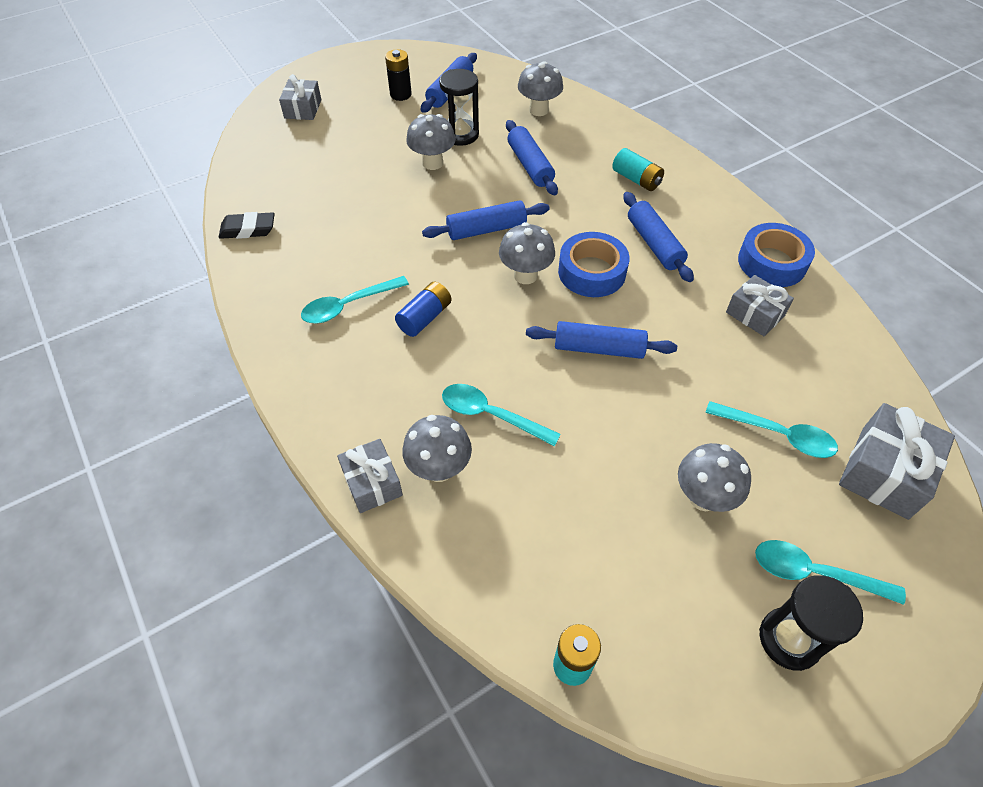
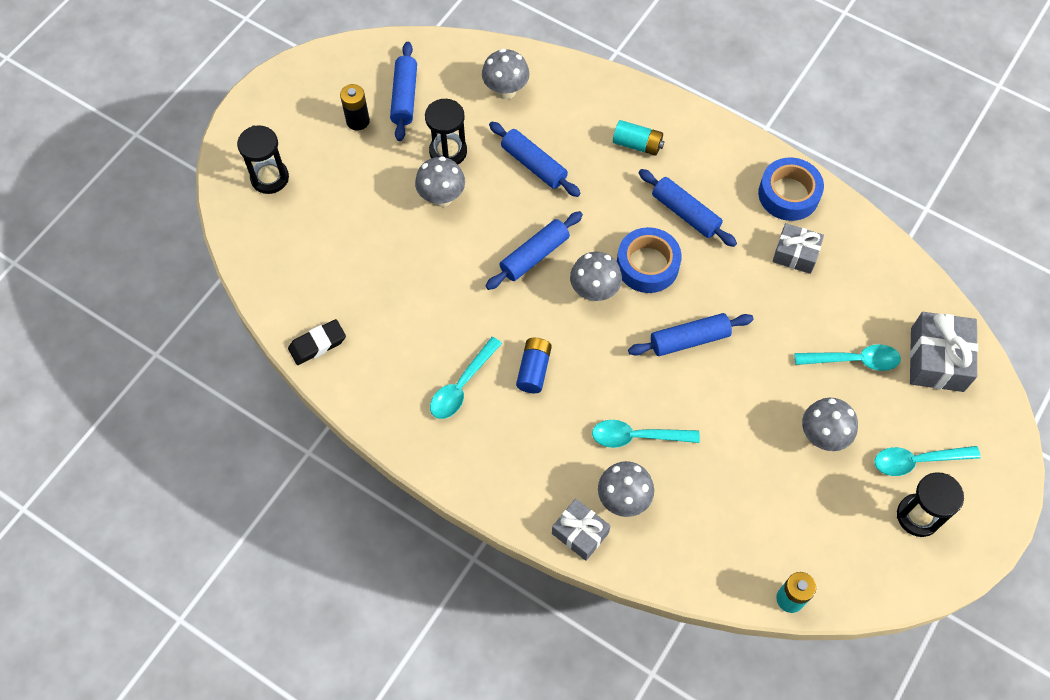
camera: 25 degrees left, 10 degrees up
(303, 109) = (270, 178): grey gift -> black hourglass

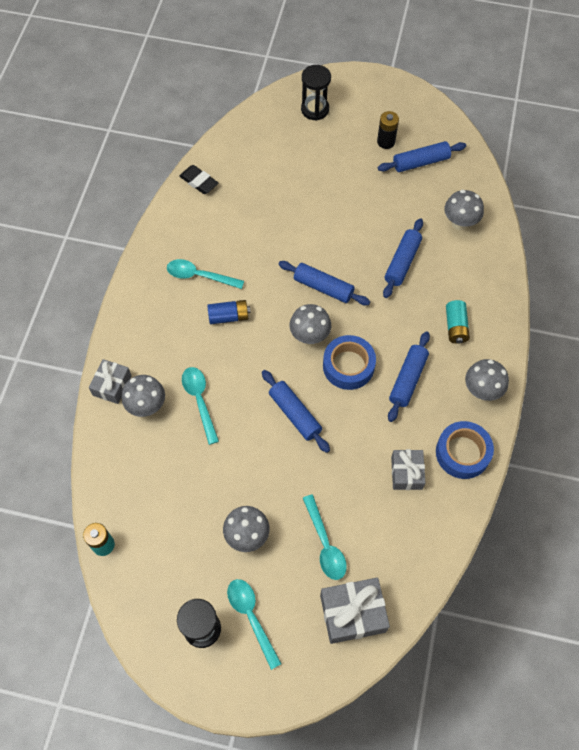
camera: 70 degrees right, 0 degrees up
(441, 197) = (346, 213): grey mushroom -> grey mushroom (481, 390)
(448, 151) = (387, 204): black hourglass -> none

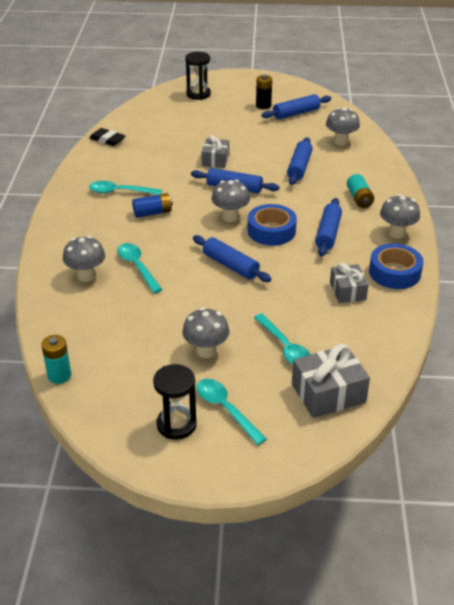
camera: 10 degrees left, 25 degrees down
(112, 385) = (49, 266): grey gift -> grey gift (215, 160)

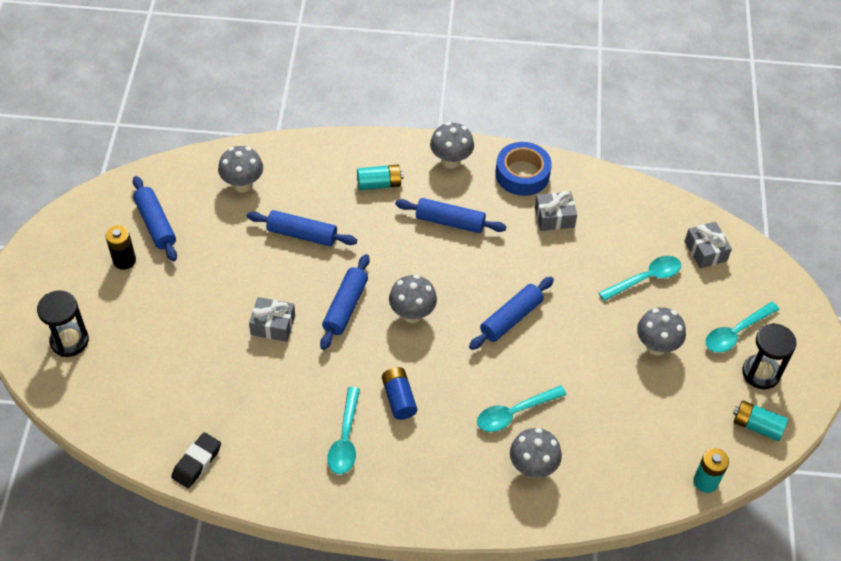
camera: 90 degrees left, 15 degrees up
(114, 416) = (757, 426): none -> turquoise battery
(271, 231) = (443, 275): blue tape -> none
(328, 393) = (705, 251): grey gift -> grey gift, size x0.65

